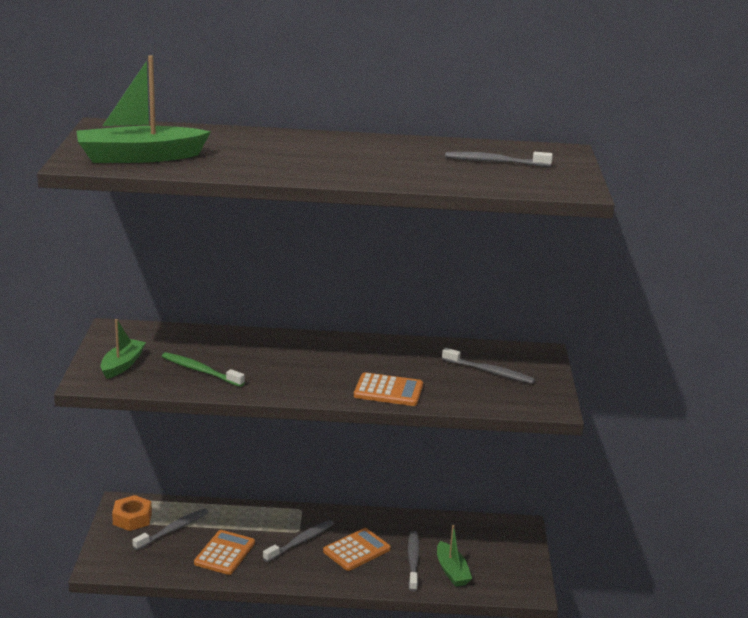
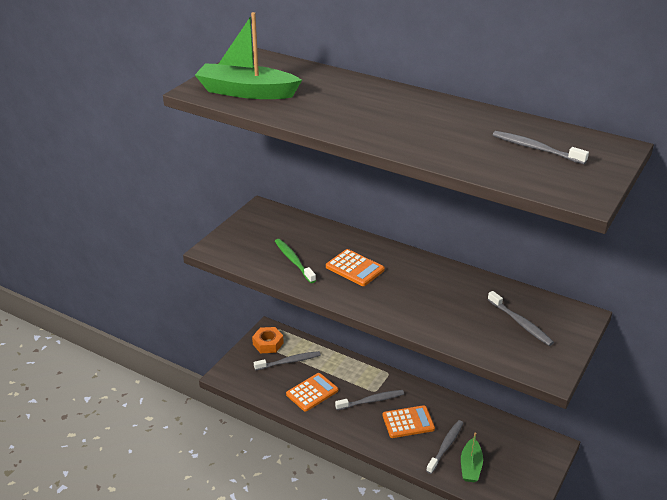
camera: 30 degrees right, 10 degrees up
(122, 365) = (244, 241): green boat -> none
(388, 391) = (421, 318): orange calculator -> orange calculator (355, 268)

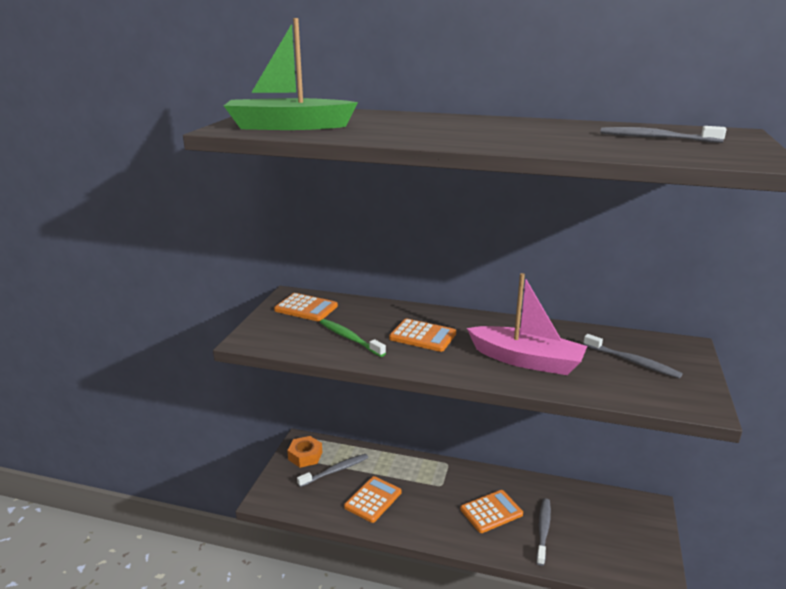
camera: 15 degrees left, 10 degrees down
(269, 224) = (306, 308): none -> orange calculator
(371, 401) = (442, 496): grey toothbrush -> none
(429, 306) = (526, 360): none -> pink boat
(470, 466) = (580, 547): green boat -> none

